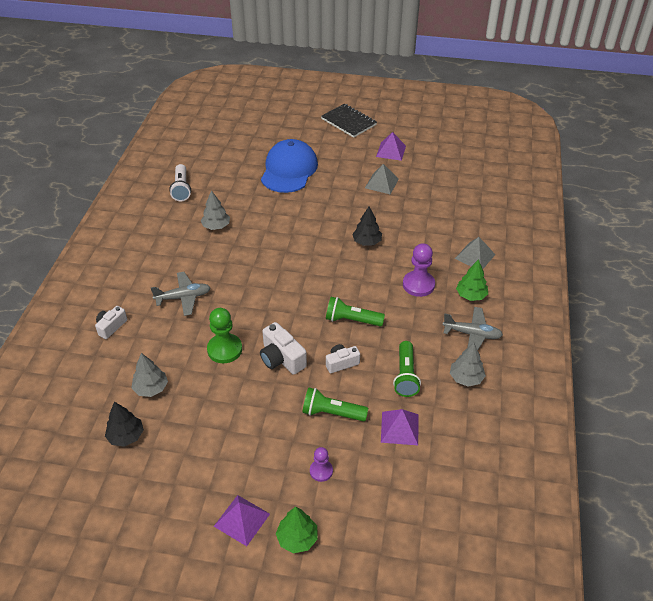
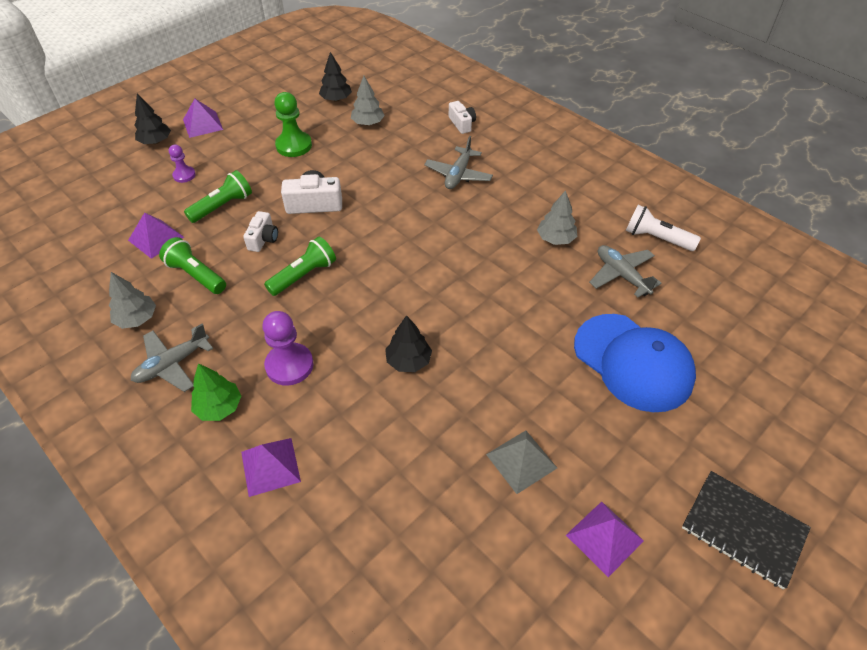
camera: 125 degrees right, 5 degrees up
(224, 349) = (364, 175): green pawn -> green pawn (294, 145)
(227, 192) = (621, 275): none -> grey plane
(297, 538) = (155, 142): green tree -> black tree
(348, 122) = (743, 529): black notebook -> black notebook turned 45 degrees clockwise
(475, 256) = (270, 466): grey pyramid -> purple pyramid

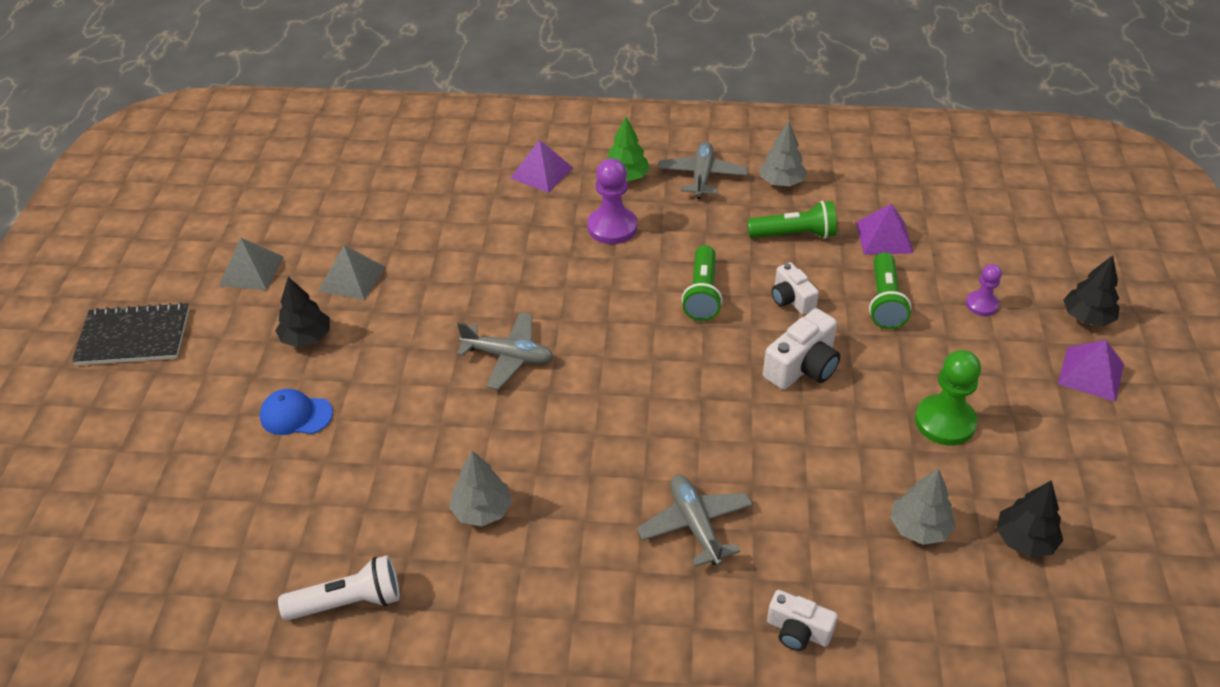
camera: 140 degrees right, 5 degrees down
(408, 361) = (516, 288): black tree -> black tree (306, 338)
(604, 538) = (251, 271): purple pyramid -> grey pyramid
(621, 275) = (365, 511): grey plane -> grey plane (508, 357)
(633, 362) = (296, 415): blue cap -> blue cap, size x0.47

